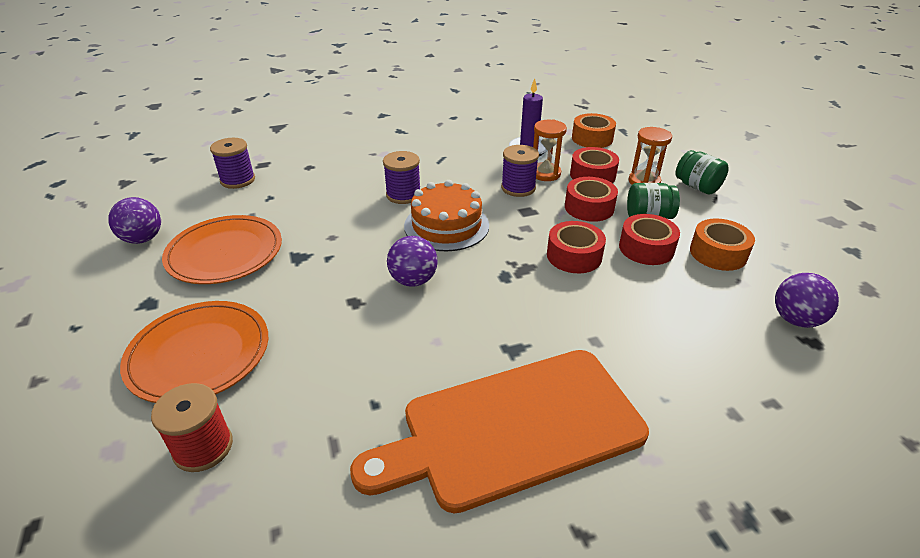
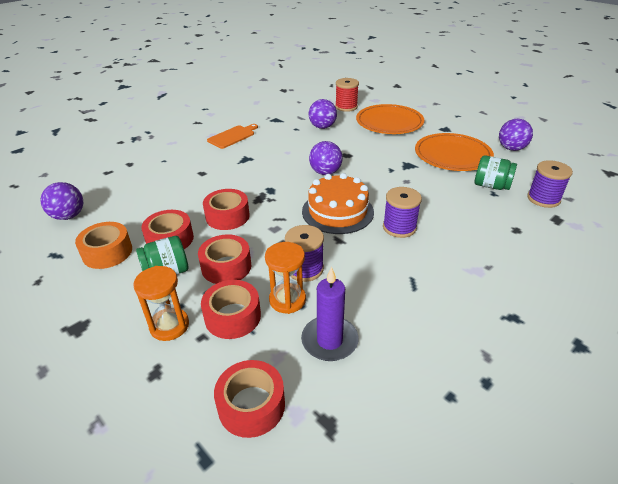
camera: 155 degrees right, 0 degrees up
(322, 389) = (322, 127): none -> purple ball
(513, 428) = (232, 136): orange cutting board -> orange cutting board, size x0.44
(592, 138) = (251, 405): orange tape -> red tape
(697, 187) = (103, 339): green jar -> green jar (491, 186)

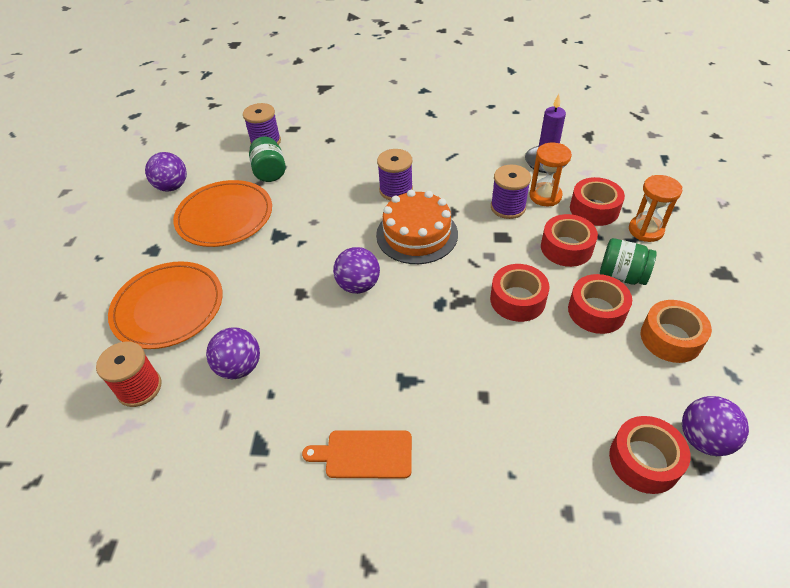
camera: 130 degrees left, 10 degrees up
(251, 405) = (622, 162): red tape -> red tape (644, 460)

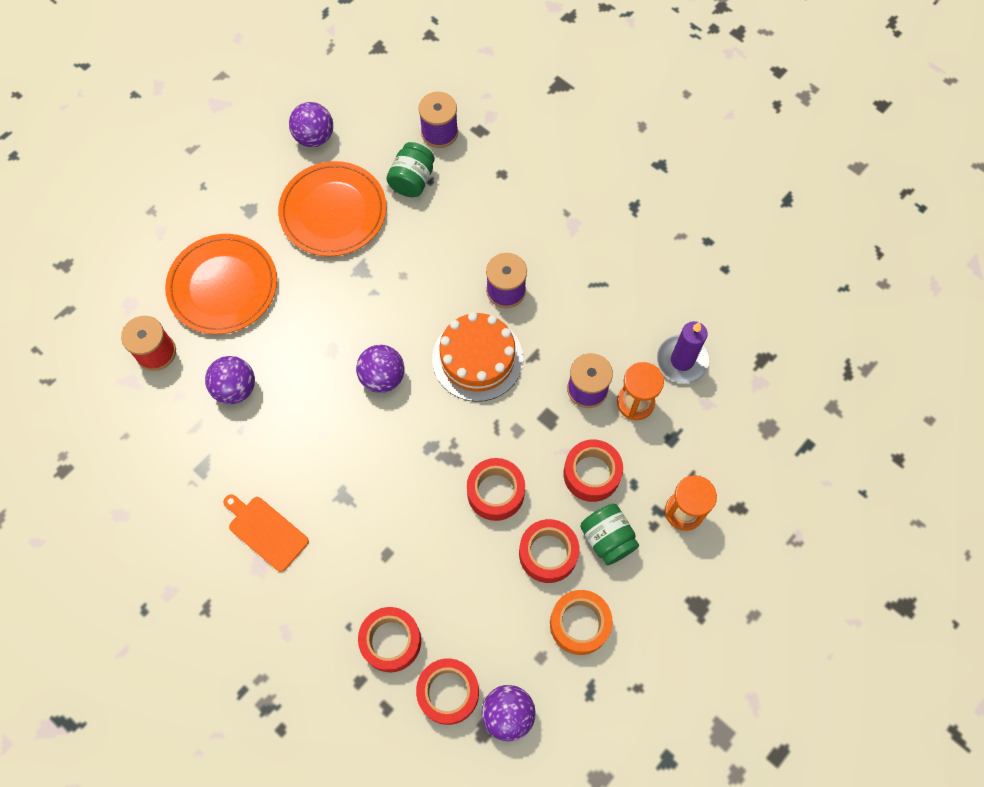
camera: 35 degrees right, 20 degrees up
(594, 209) = (664, 452): red tape -> red tape (391, 641)

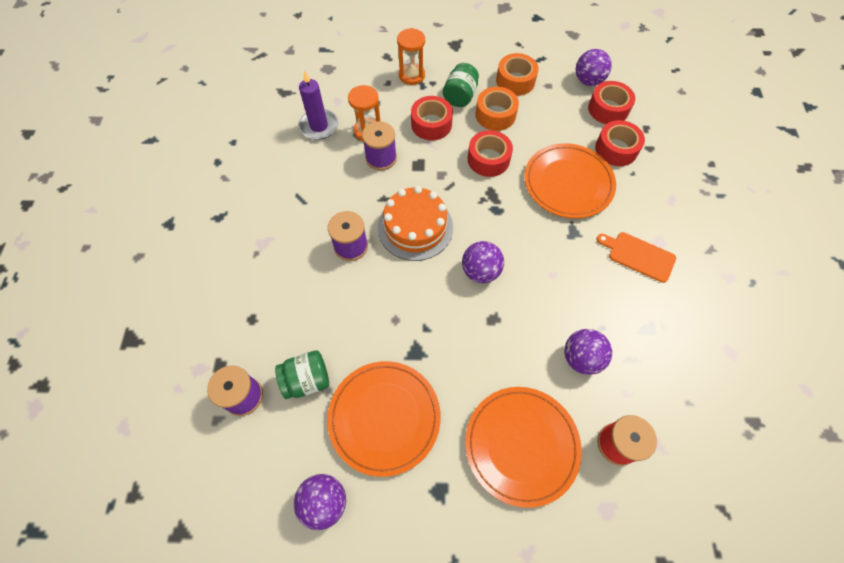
camera: 130 degrees left, 5 degrees down
(266, 531) = (638, 256): orange cutting board -> orange cutting board turned 120 degrees clockwise
(397, 546) = (568, 183): none -> orange plate
(548, 553) = (495, 115): red tape -> orange tape

